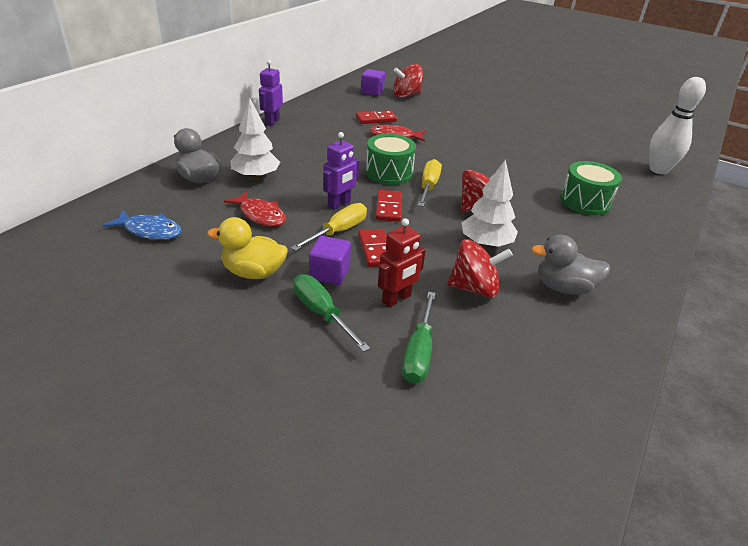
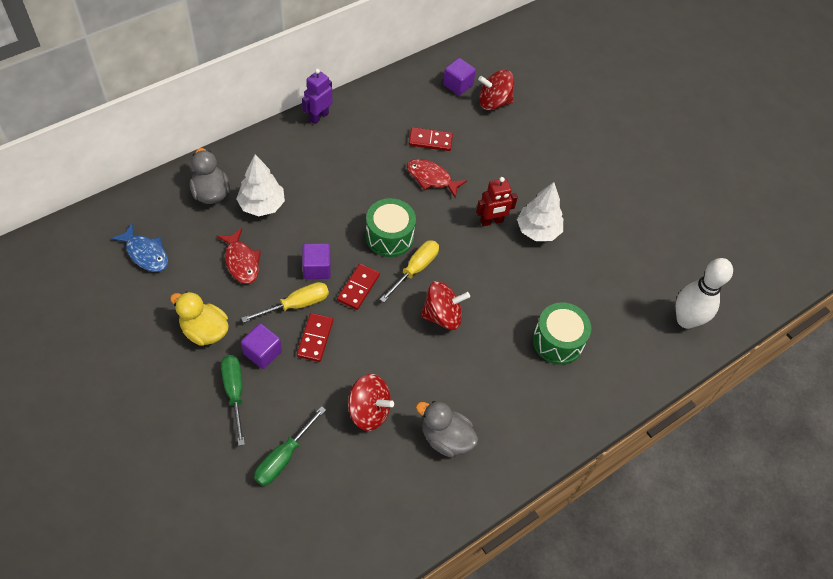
camera: 20 degrees right, 20 degrees up
(339, 204) = (317, 268): purple robot -> purple cube
(396, 299) = (299, 399): red robot -> red robot (491, 221)
(486, 244) = (416, 364): white tree -> white tree (538, 230)

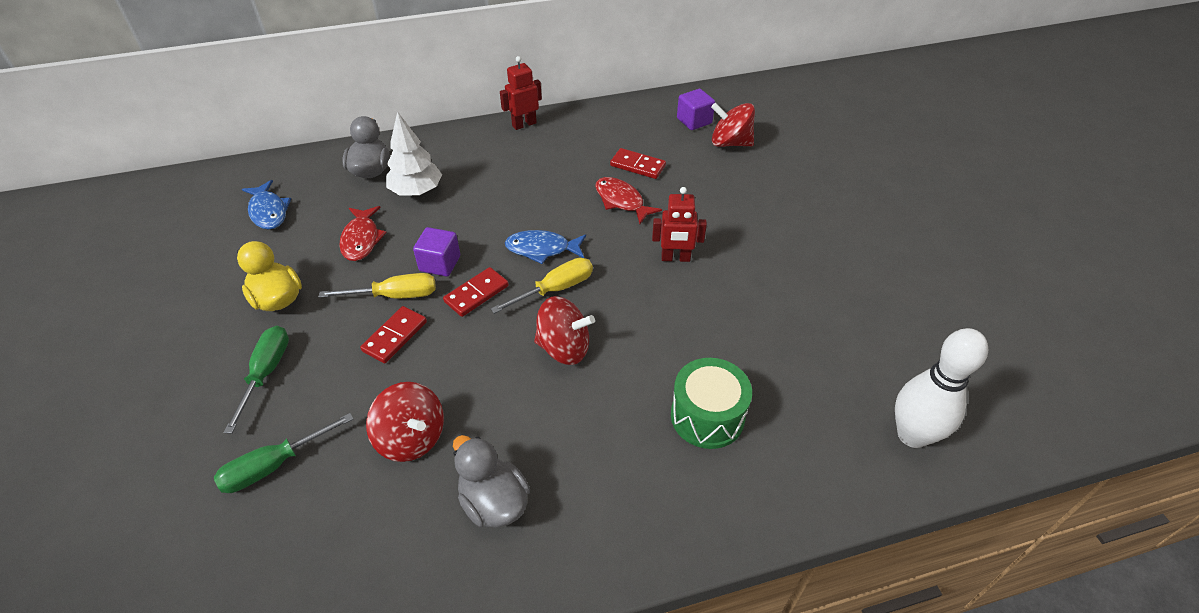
camera: 25 degrees right, 10 degrees down
(262, 352) = (325, 337): purple cube -> none
(318, 117) = (524, 124): purple robot -> red robot
(389, 237) = (542, 249): green drum -> blue fish
(538, 230) = (731, 280): white tree -> none

